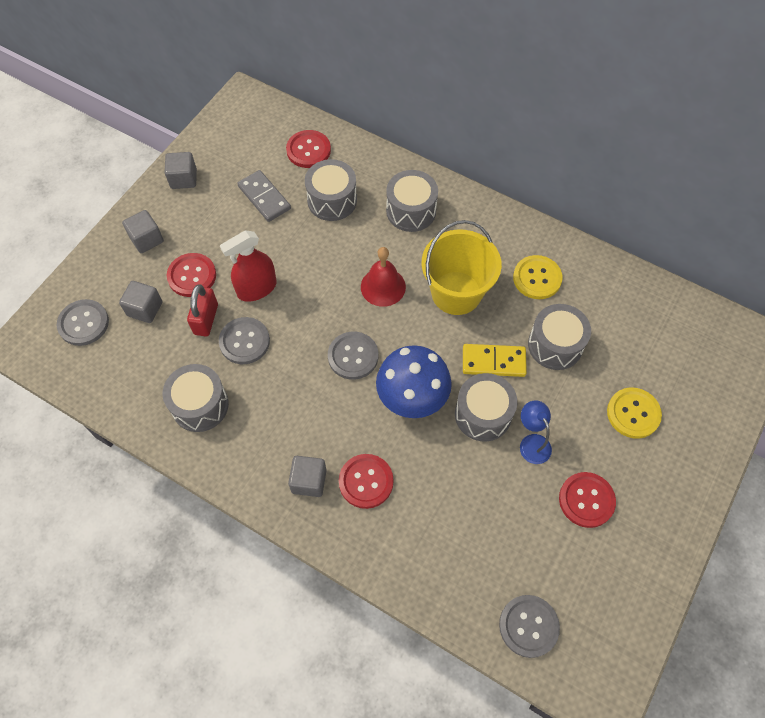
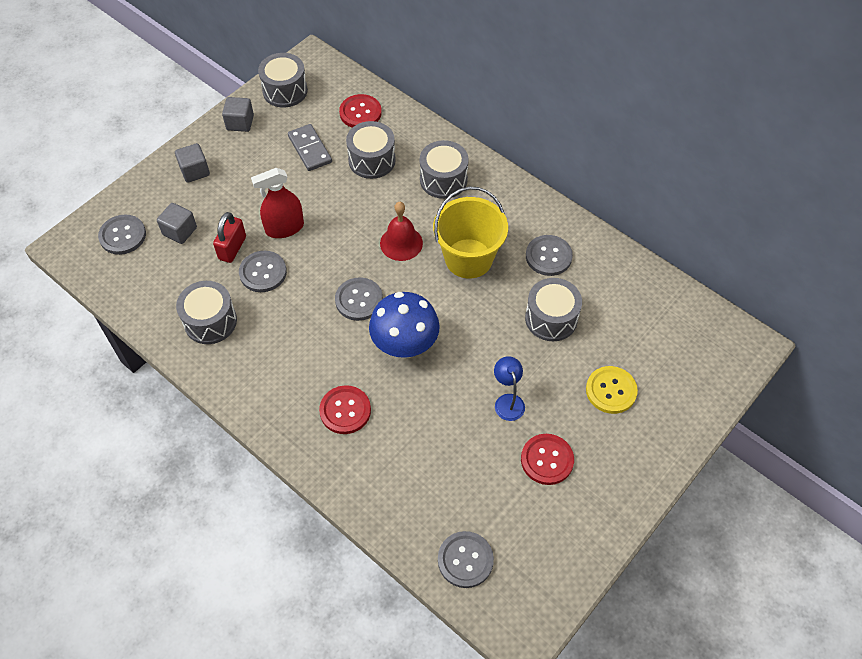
camera: 10 degrees right, 5 degrees down
(192, 276) = (228, 208): red button -> none
(309, 481) = (293, 402): grey cube -> none
(483, 414) = (467, 369): grey drum -> grey drum (285, 91)
(493, 362) = (489, 324): yellow domino -> none
(537, 278) = (548, 256): yellow button -> grey button

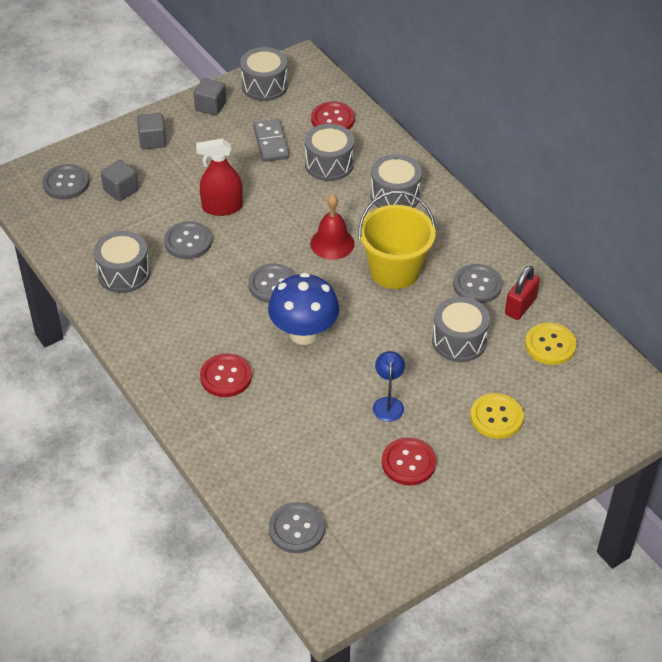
camera: 15 degrees right, 10 degrees down
(232, 248) = (166, 215): red padlock -> red padlock (520, 306)
(634, 303) = (550, 345): none -> yellow button

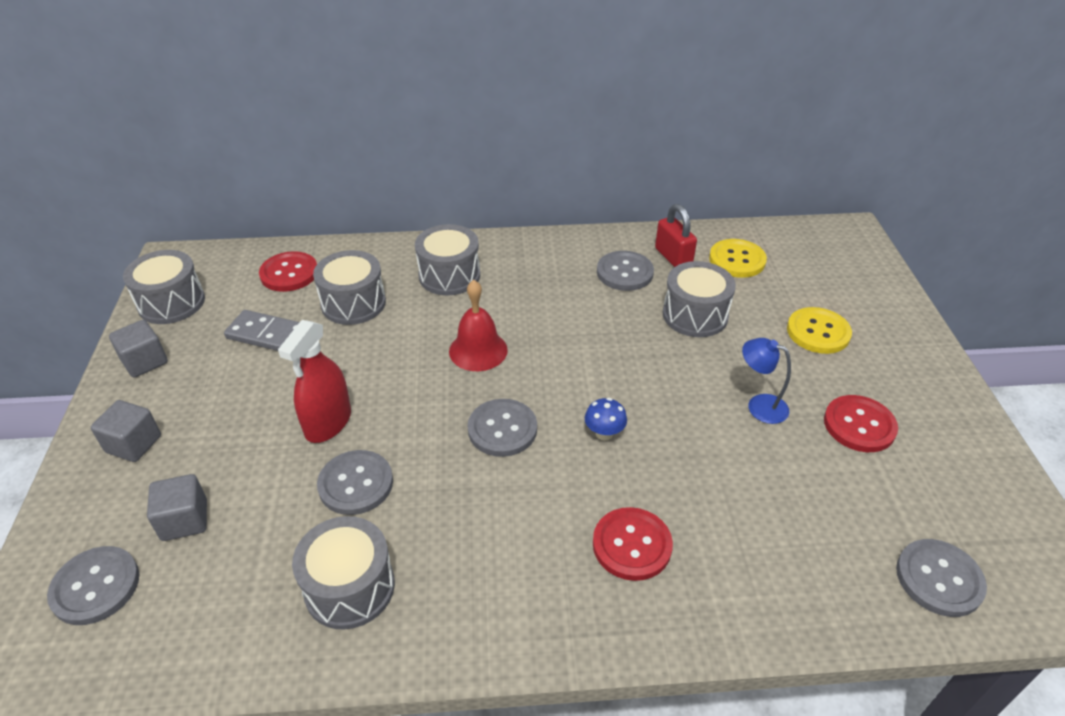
camera: 60 degrees left, 5 degrees down
(304, 333) = (604, 433): blue mushroom -> blue mushroom, size x0.43
(395, 270) = (560, 319): yellow bucket -> none

